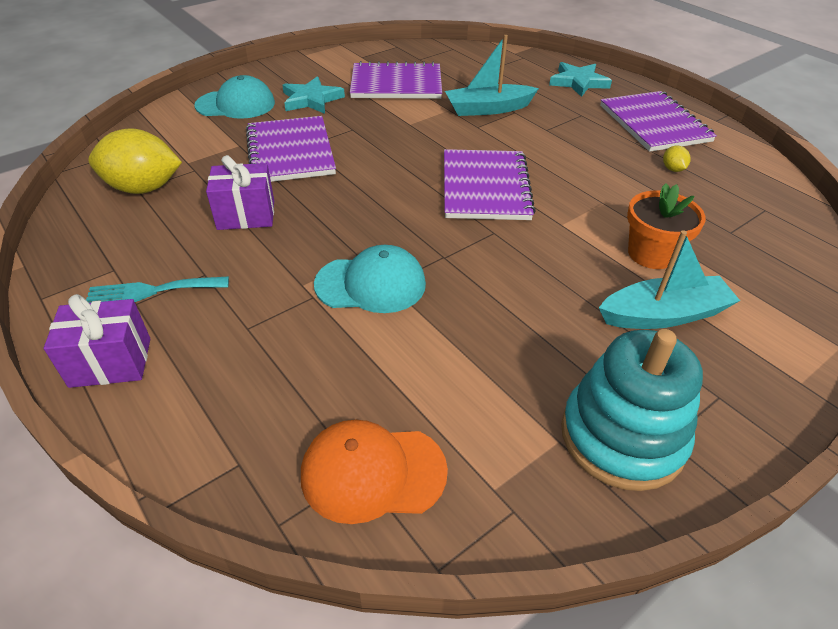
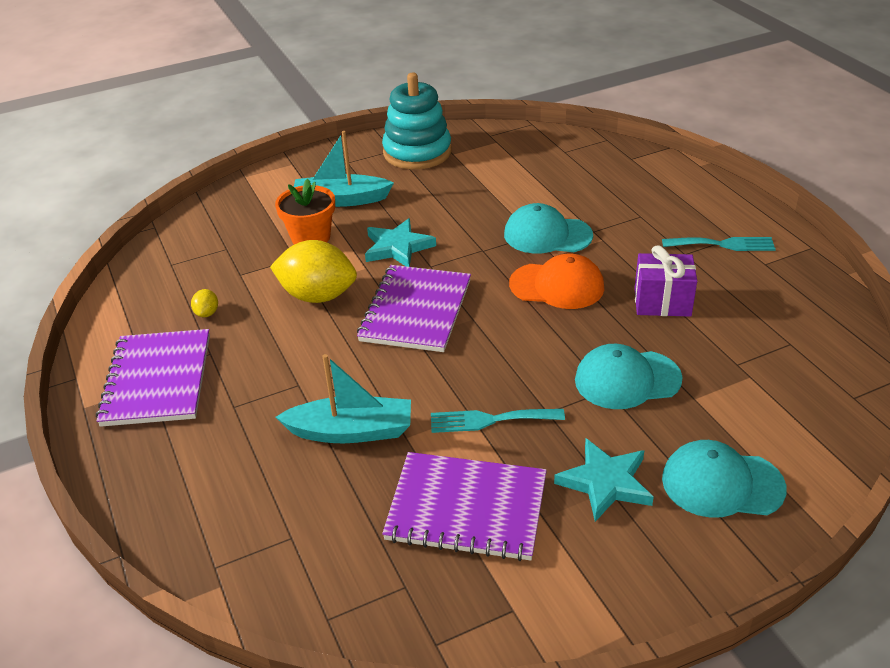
camera: 165 degrees left, 5 degrees down
(111, 362) = (729, 205): purple gift -> none
(144, 188) = (783, 343): yellow lemon -> yellow lemon (318, 296)
(290, 152) = (627, 379): purple notebook -> turquoise cap
(372, 472) = (558, 150): orange cap -> orange cap (557, 286)
(393, 121) = (490, 420): none -> turquoise fork
(578, 82) = (180, 478): turquoise star -> turquoise star (398, 247)

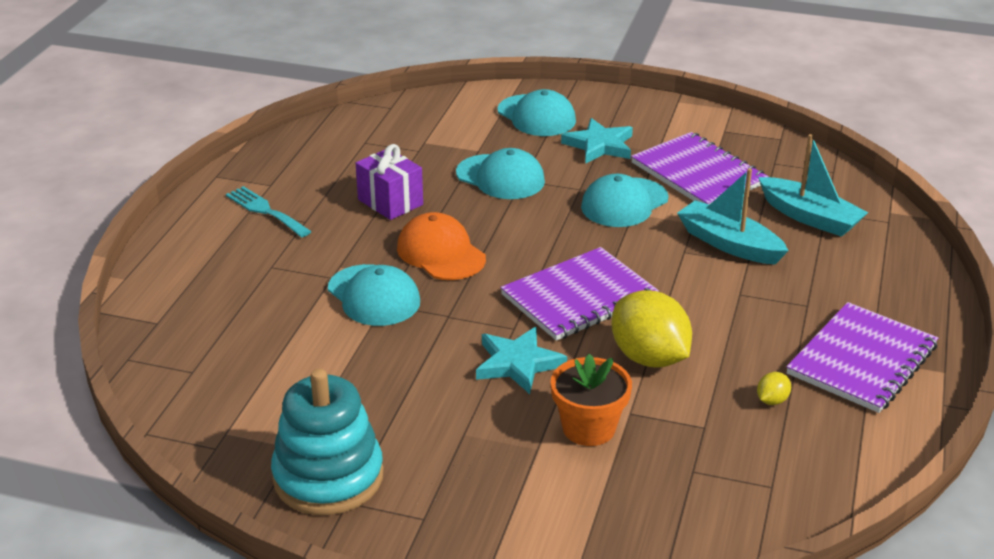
camera: 140 degrees left, 5 degrees down
(341, 200) = (501, 460): turquoise boat -> turquoise boat (810, 217)
(490, 420) = (624, 203): turquoise fork -> turquoise cap

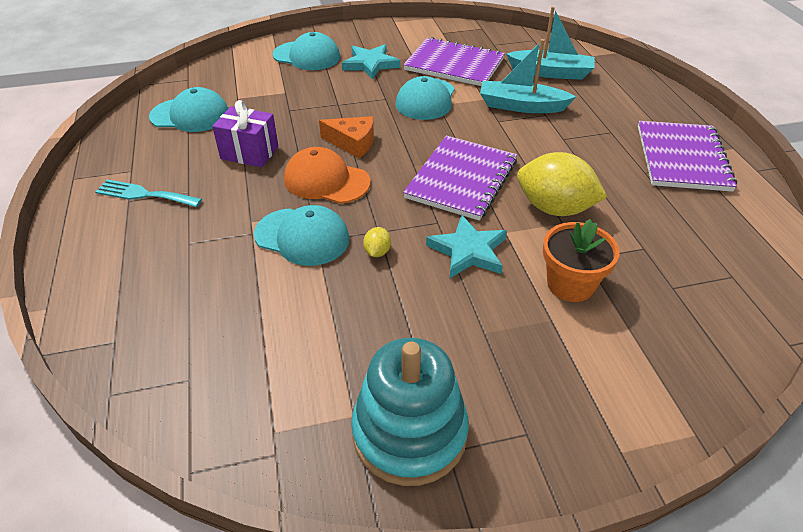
camera: 30 degrees left, 10 degrees up
(500, 177) = (320, 107): turquoise cap -> turquoise cap (190, 115)
(500, 225) = (352, 143): none -> orange cheese
(772, 400) = (663, 209): yellow lemon -> yellow lemon (377, 252)

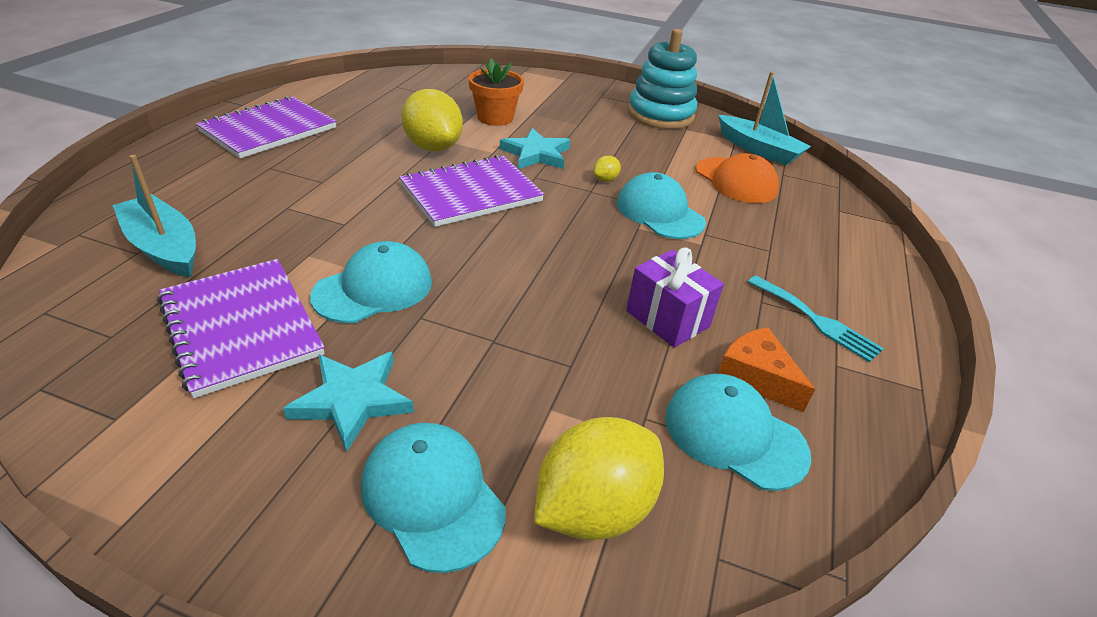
camera: 150 degrees left, 5 degrees down
(243, 73) = (593, 508): none -> yellow lemon
(326, 181) = (600, 247): orange cap -> orange cap (736, 180)
(352, 143) = (533, 273): orange cheese -> orange cheese (756, 377)
(521, 106) = (289, 226): turquoise boat -> turquoise boat (758, 149)

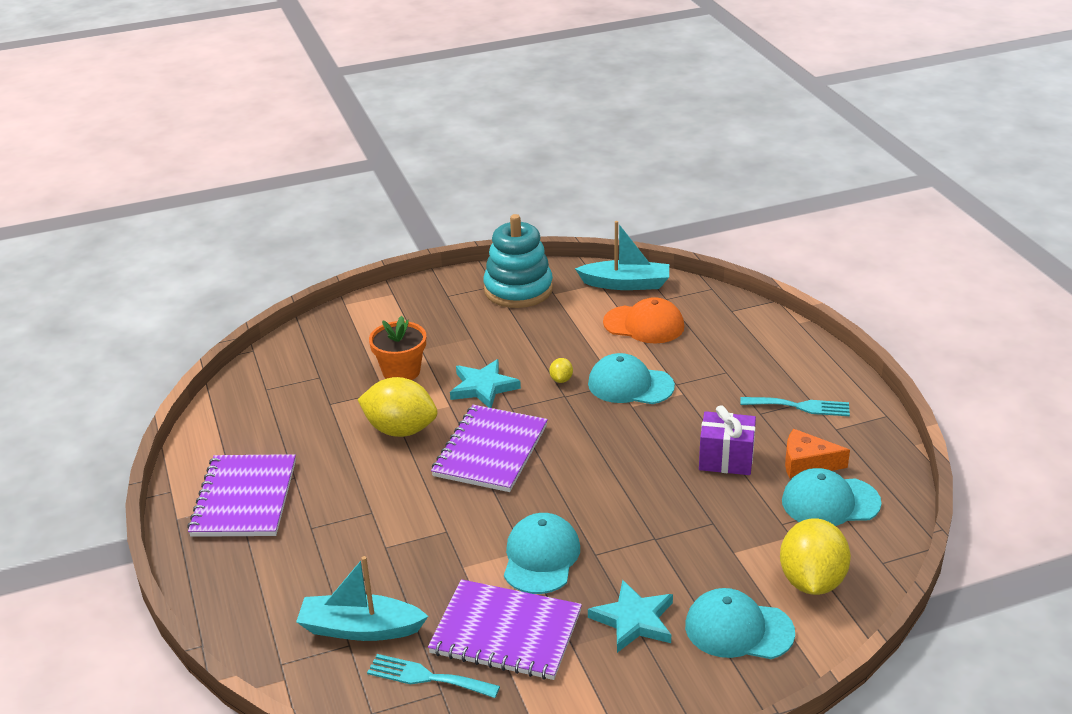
camera: 35 degrees left, 5 degrees down
(126, 316) = (427, 677): none -> turquoise fork

